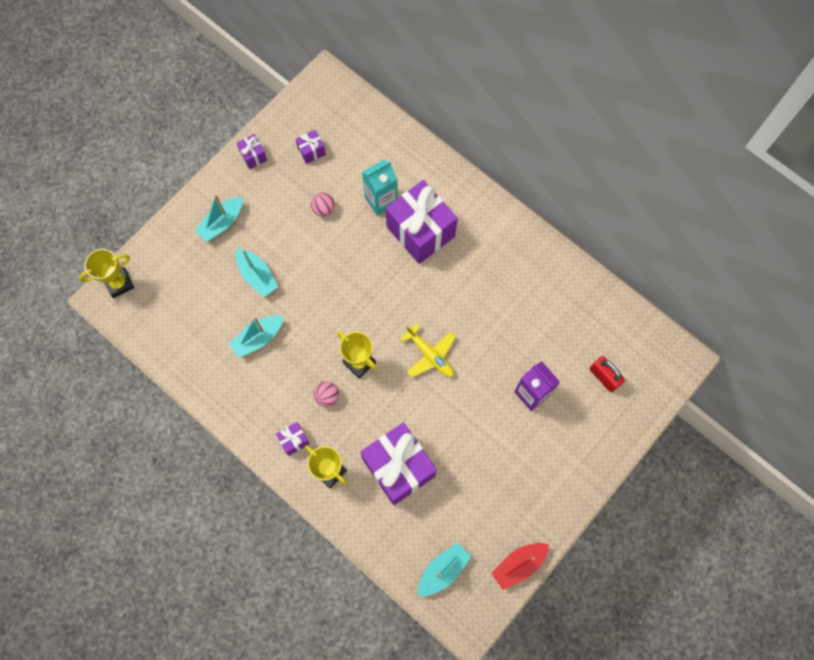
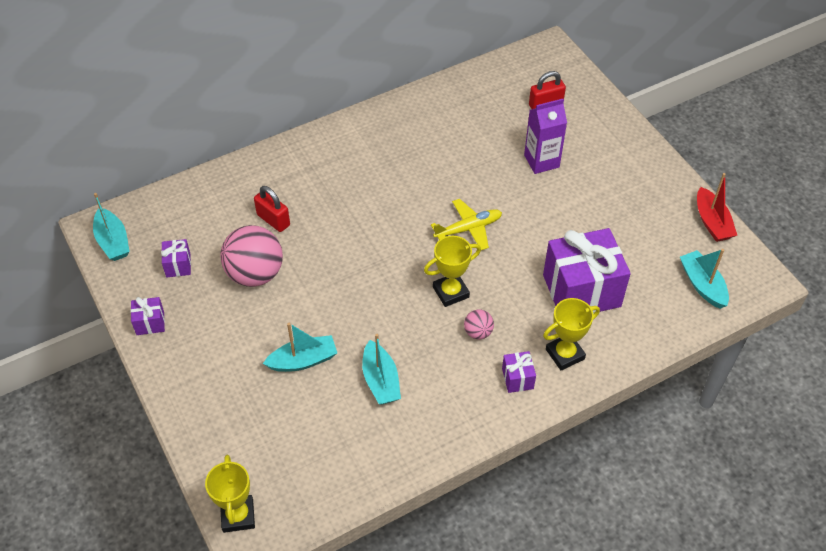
camera: 70 degrees left, 20 degrees down
(222, 223) = (217, 378): turquoise boat -> turquoise boat (113, 241)
(323, 209) = (255, 274): pink ball -> pink ball, size x2.11
(381, 200) = (273, 220): turquoise carton -> red padlock
(420, 231) = (327, 197): purple gift -> none

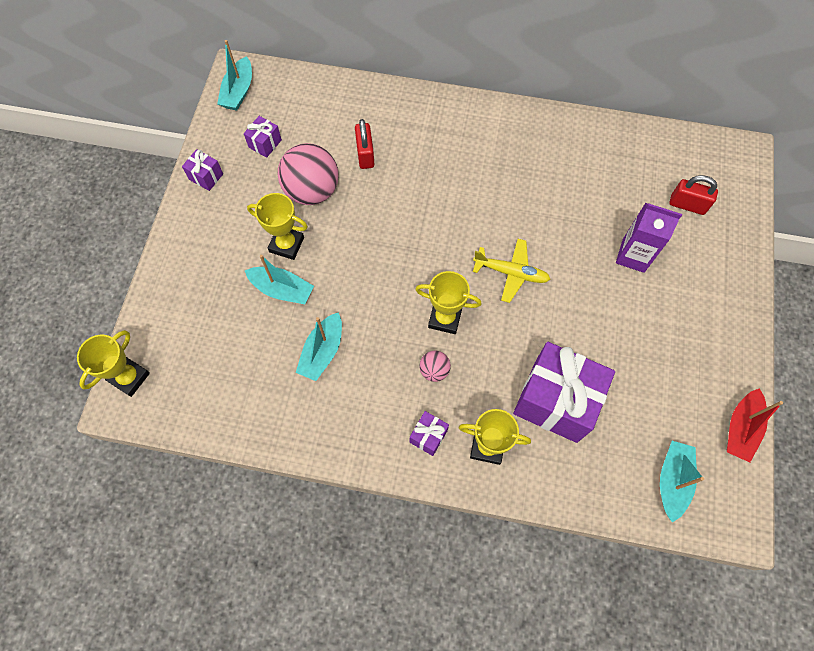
camera: 40 degrees right, 15 degrees up
(274, 326) = (286, 244): none -> yellow trophy

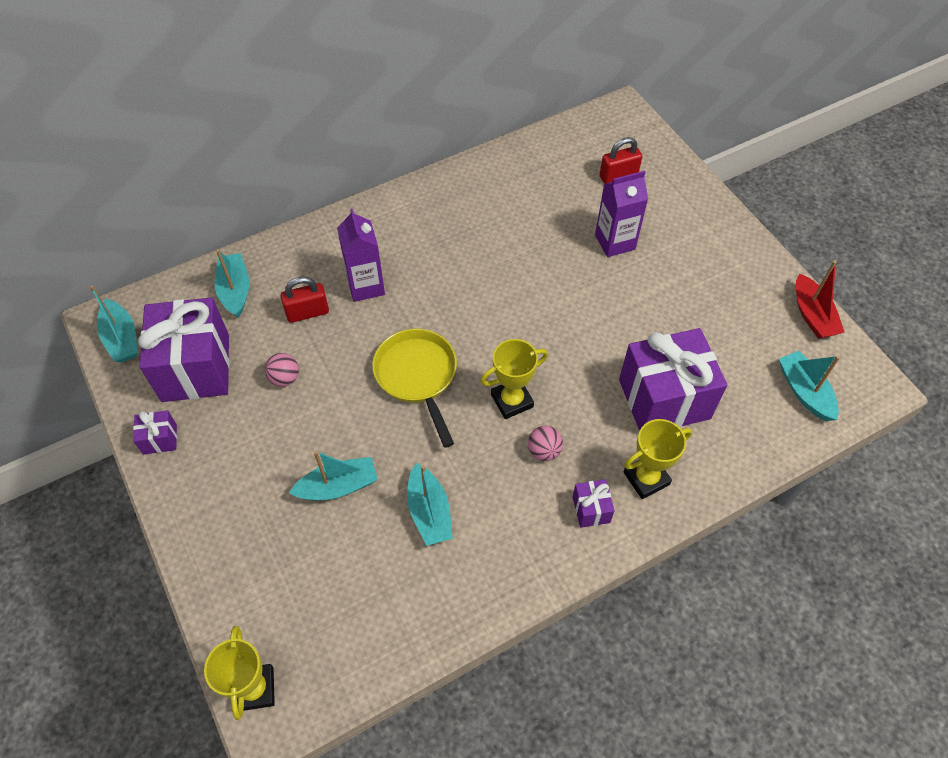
camera: 40 degrees left, 10 degrees down
(265, 143) = (196, 368): purple gift -> purple gift, size x2.31
(286, 244) = (304, 443): yellow trophy -> none
(312, 190) = (284, 378): pink ball -> pink ball, size x0.47
(333, 106) = (235, 290): none -> turquoise boat
(365, 154) = (307, 312): red padlock -> red padlock turned 60 degrees counterclockwise
(397, 253) = (417, 376): none -> yellow pan
(420, 162) = (366, 286): none -> purple carton
(511, 272) = (531, 323): yellow plane -> none

